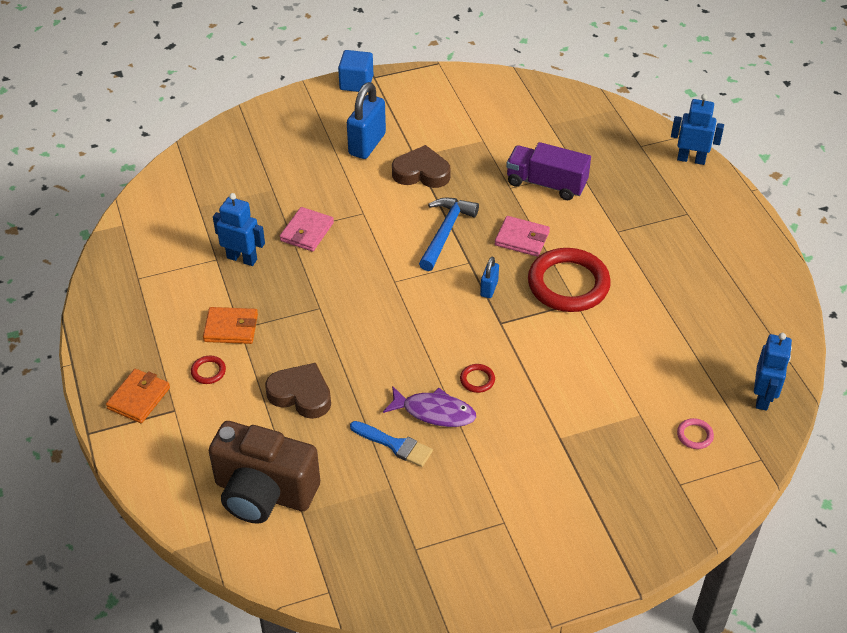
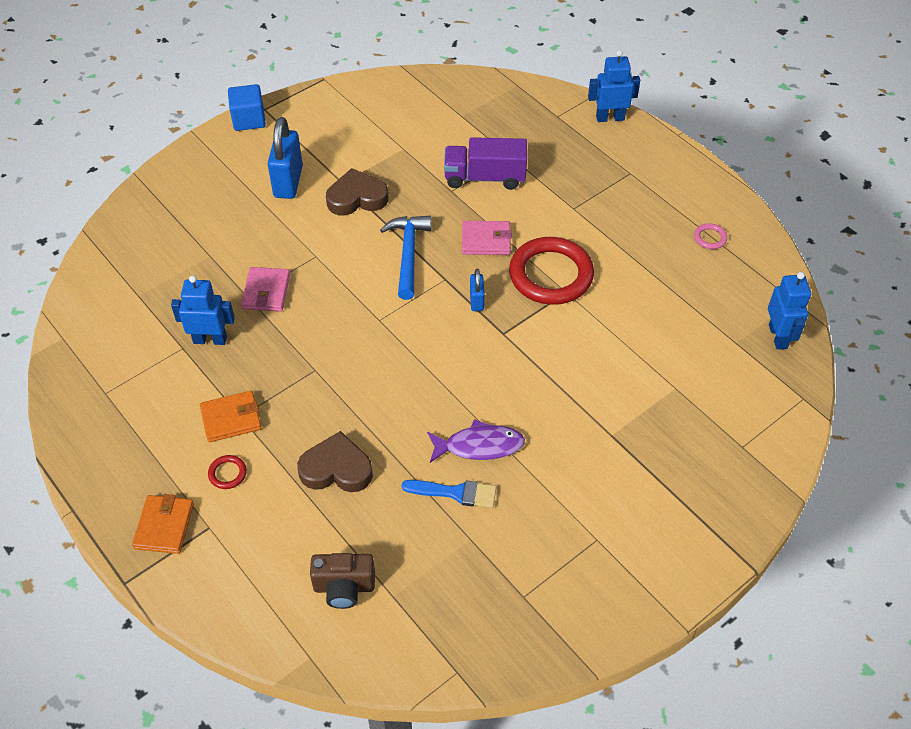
camera: 20 degrees left, 5 degrees up
(264, 493) = (344, 587): brown camera -> brown camera, size x0.55
(477, 380) = (506, 399): red ring -> none
(694, 435) = (734, 393): pink ring -> pink ring (710, 238)

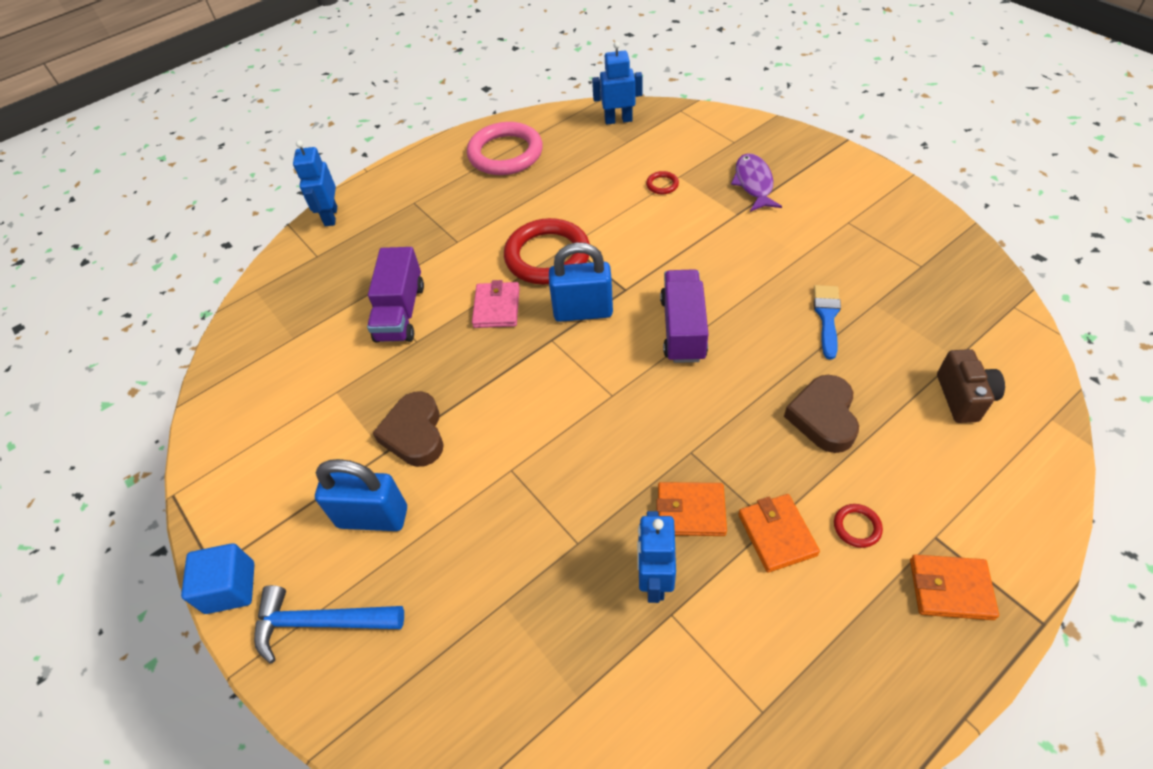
camera: 85 degrees left, 0 degrees up
(261, 365) = (691, 511): none -> orange wallet
(266, 292) = (570, 520): pink wallet -> none
(408, 254) = (512, 375): blue hammer -> blue hammer (320, 622)
(449, 374) = (683, 329): none -> purple truck
(476, 301) = (583, 311): blue padlock -> blue padlock, size x1.94
(479, 446) = (768, 301): purple fish -> purple fish (753, 183)
(660, 371) = (662, 185): none -> red ring
(710, 238) = (505, 153): pink ring -> pink ring, size x2.50

